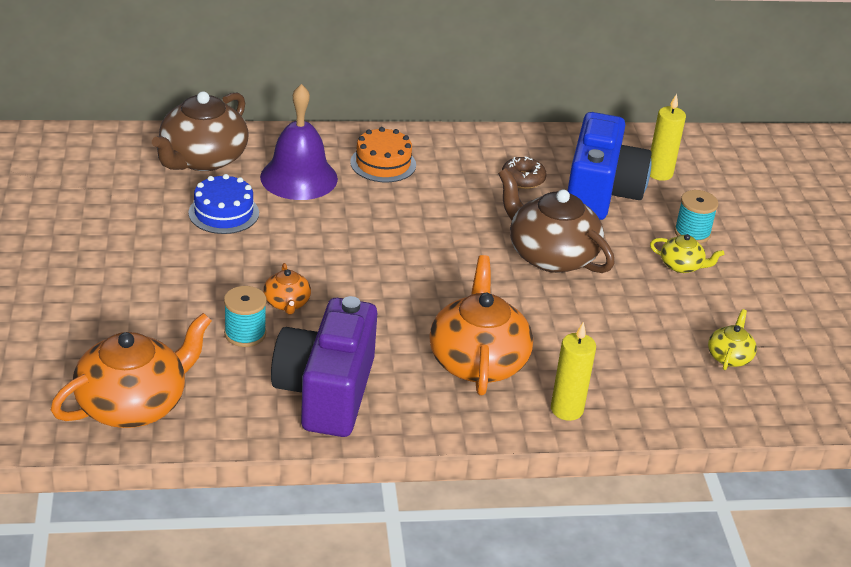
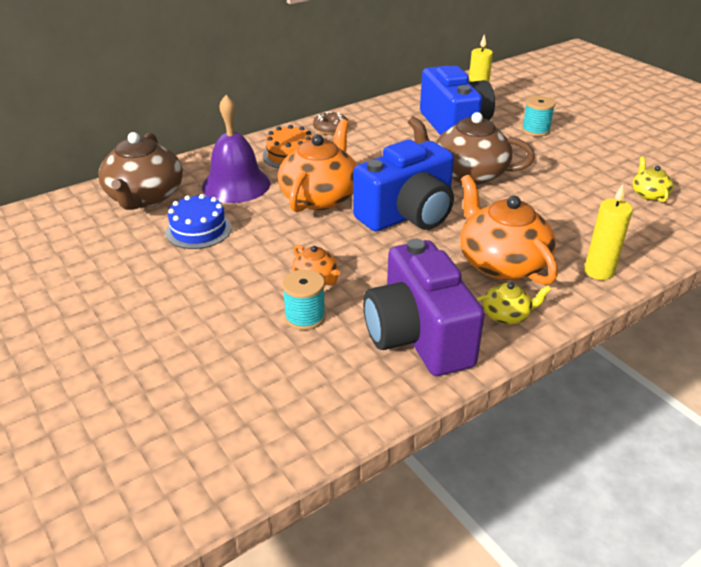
camera: 25 degrees left, 0 degrees up
(133, 404) = (262, 425): orange teapot -> orange teapot (320, 197)
(437, 276) = (408, 215): none -> blue camera
(523, 179) = (396, 134): brown donut -> brown donut (330, 129)
(681, 266) = (553, 151): yellow teapot -> yellow teapot (506, 315)

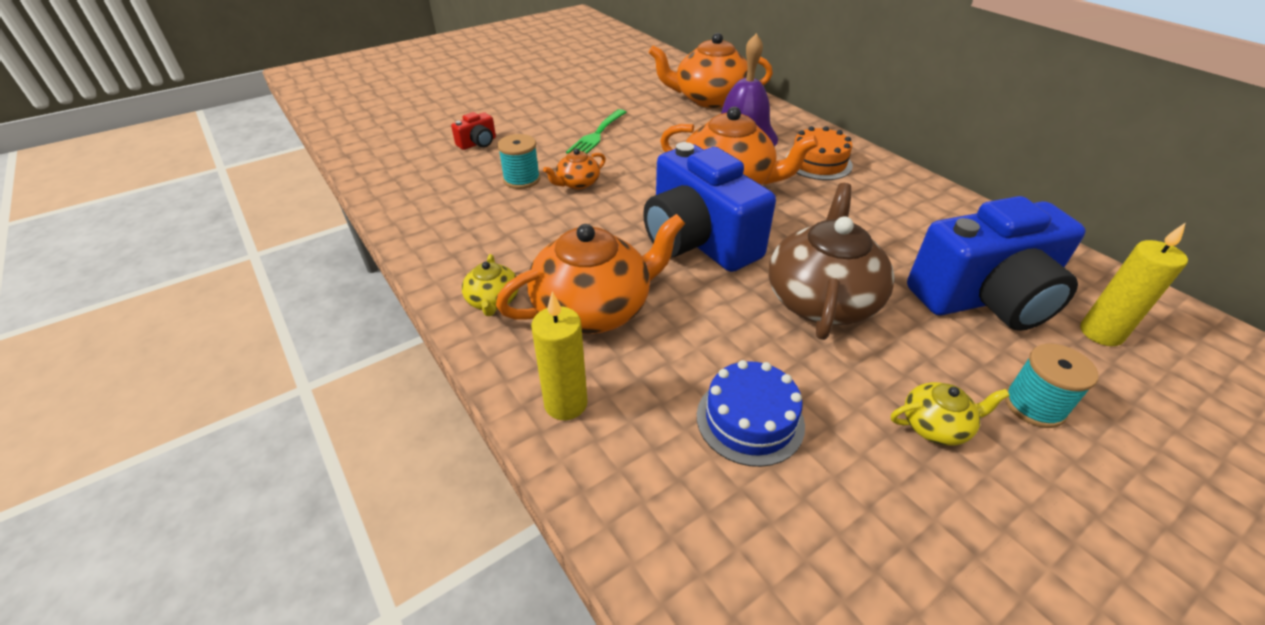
camera: 90 degrees right, 5 degrees up
(145, 197) = (709, 99): brown teapot -> orange teapot
(198, 230) = (657, 125): blue cake -> blue cake (750, 420)
(210, 362) = (478, 143): none -> red camera
(211, 269) = (596, 135): none -> green fork
(330, 129) = (903, 187): brown donut -> none
(418, 336) = (477, 238): purple camera -> none
(648, 194) = (820, 546): yellow teapot -> yellow teapot (936, 426)

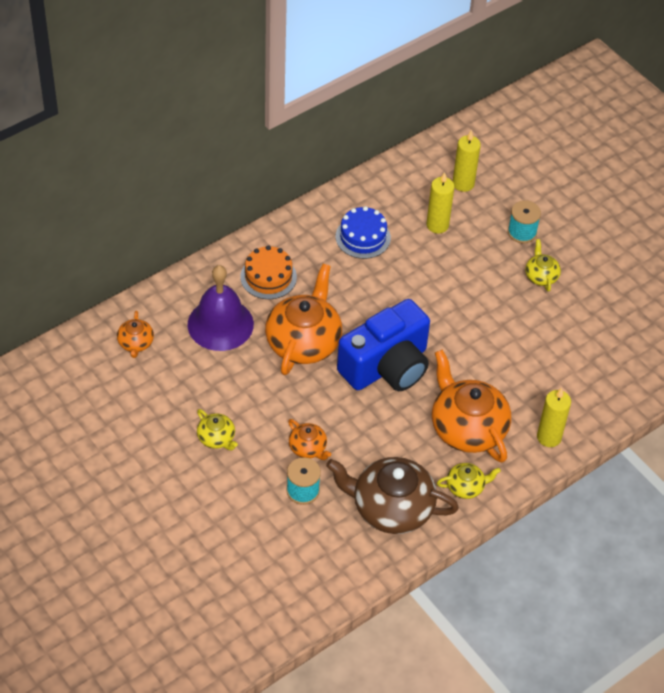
camera: 95 degrees left, 10 degrees up
(478, 143) = (234, 537): red camera -> none
(596, 135) = (216, 438): green fork -> yellow teapot
(709, 99) = (136, 343): orange teapot -> orange teapot, size x0.48
(750, 420) = (548, 353): blue cake -> blue cake (363, 237)
(821, 299) = (446, 305): brown teapot -> brown teapot (391, 508)
(984, 298) = (437, 225): blue camera -> yellow candle

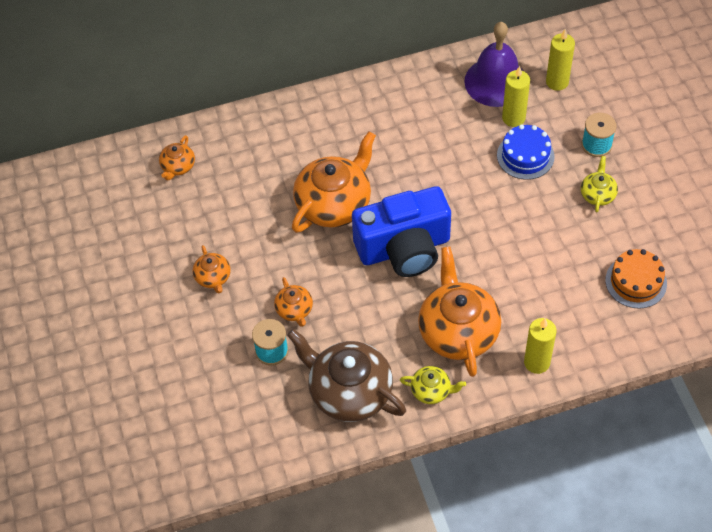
camera: 25 degrees right, 5 degrees up
(216, 438) = (213, 277): yellow teapot -> orange teapot
(220, 324) = (263, 167): purple bell -> purple bell (496, 82)
(268, 277) = (327, 131): orange cake -> orange cake (636, 282)
(363, 237) = (434, 113): blue cake -> blue cake (525, 156)

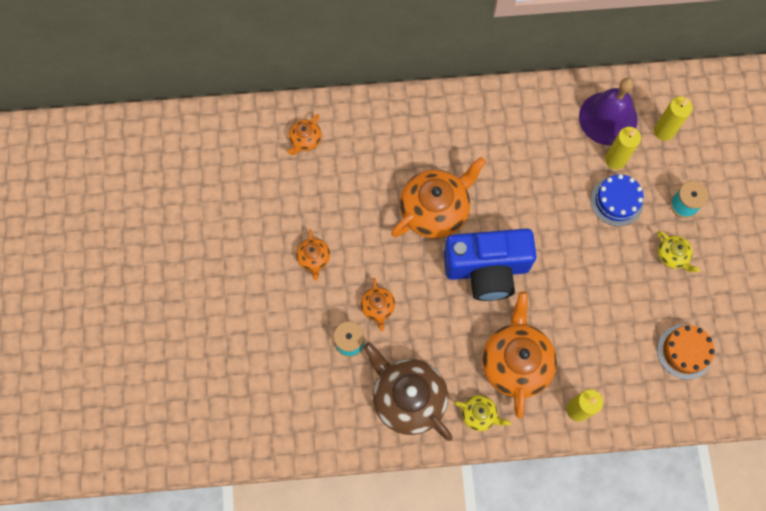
camera: 10 degrees right, 15 degrees up
(597, 194) = (672, 255): yellow teapot -> yellow teapot turned 120 degrees clockwise

